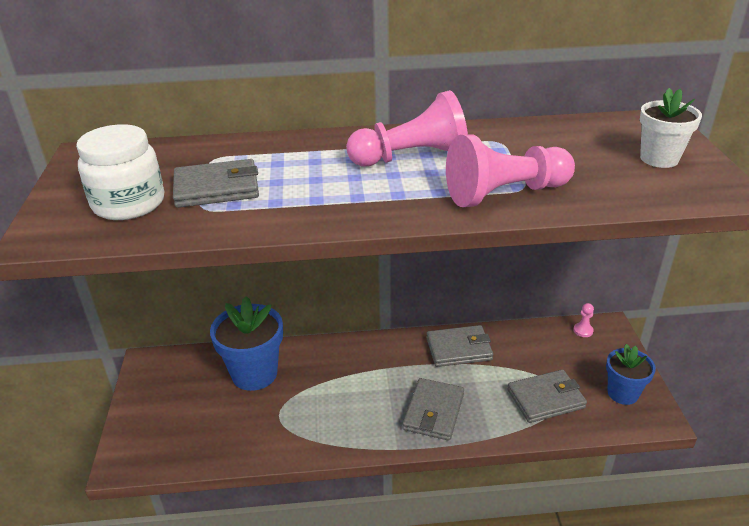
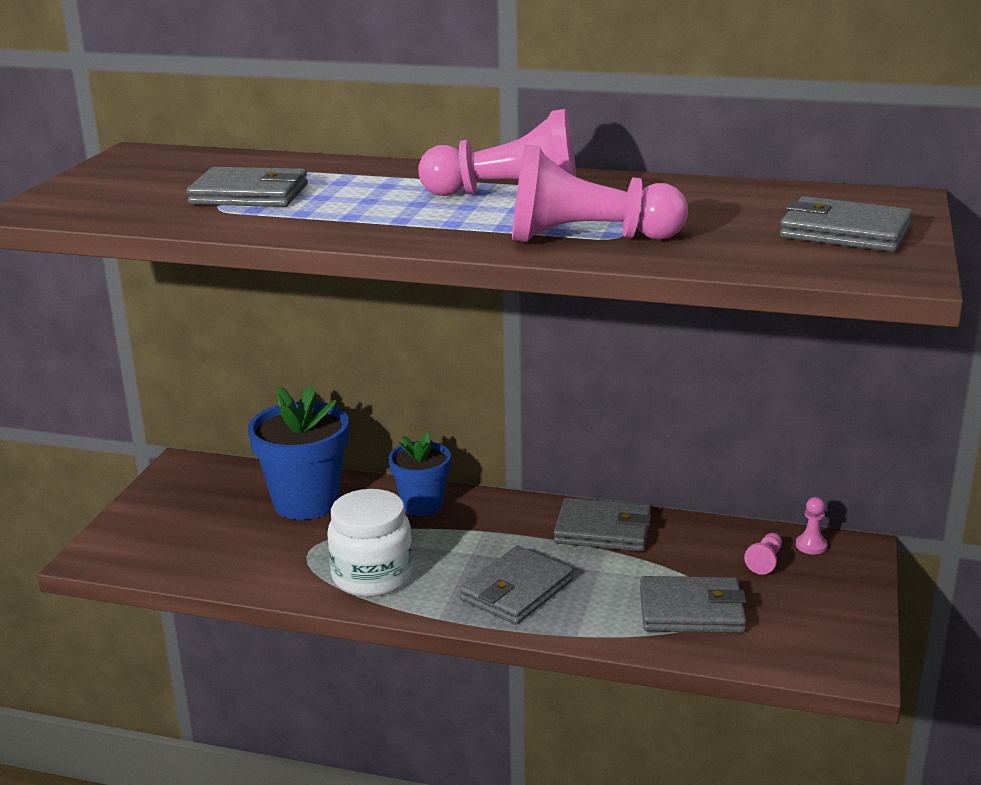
camera: 20 degrees right, 10 degrees down
(129, 203) = (143, 195): white jar -> white jar (372, 576)
(565, 349) = (765, 561): none -> pink pawn
(622, 393) = (817, 629): blue flower pot -> blue flower pot (422, 505)
(659, 159) = (845, 232): white flower pot -> grey wallet

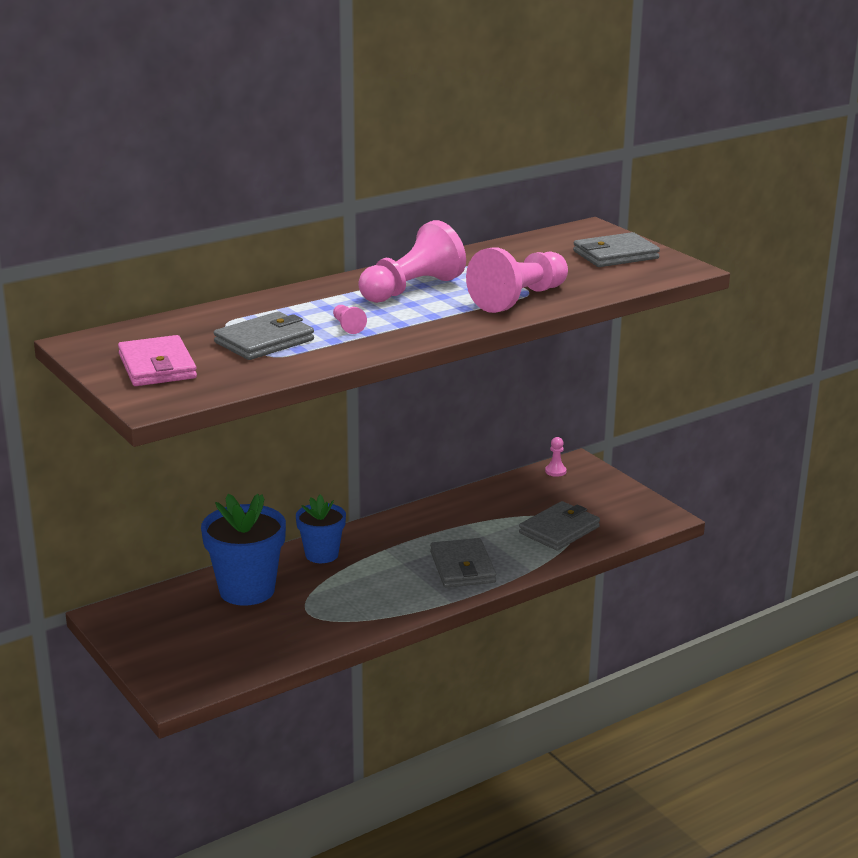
camera: 50 degrees left, 0 degrees up
(121, 185) = (157, 366): none -> pink wallet
(372, 576) = (374, 604): white jar -> none
(603, 530) = (446, 515): grey wallet -> none
(765, 561) = (549, 489): pink pawn -> pink pawn (347, 326)

